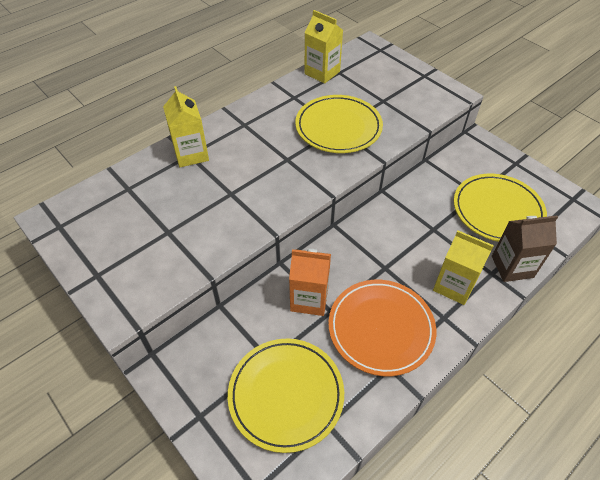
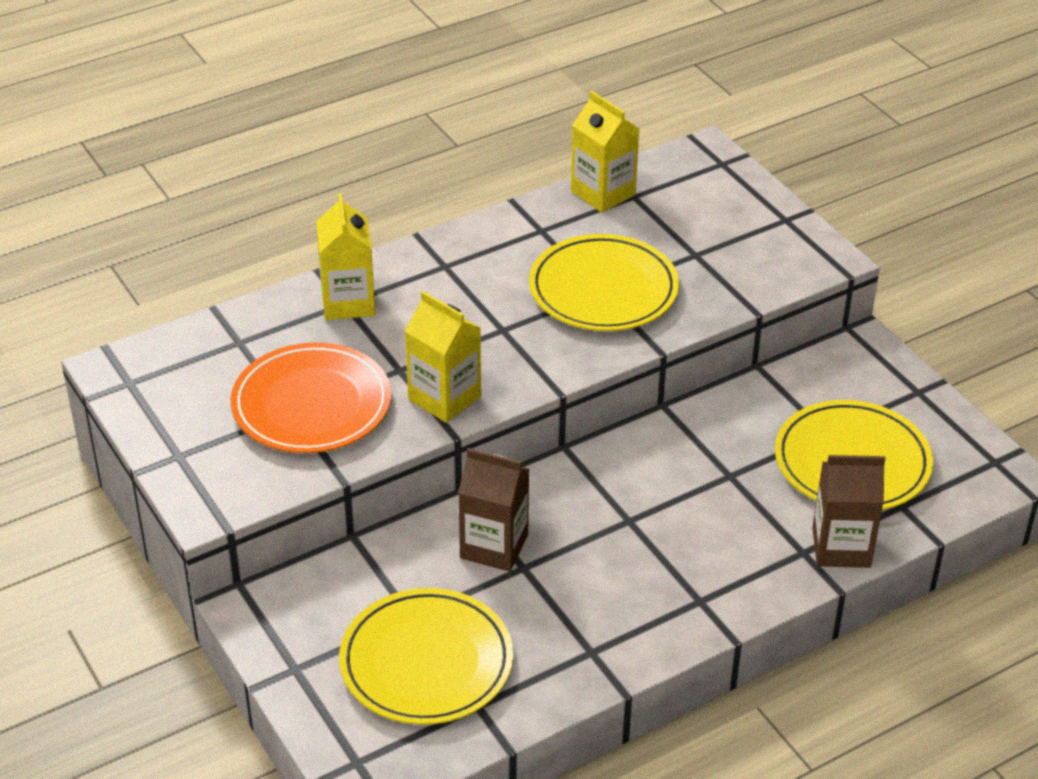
camera: 10 degrees right, 10 degrees down
(309, 299) = (494, 546): orange carton -> brown carton
(381, 328) = (595, 601): orange plate -> orange plate (311, 404)
(454, 285) = (733, 560): yellow carton -> yellow carton (444, 398)

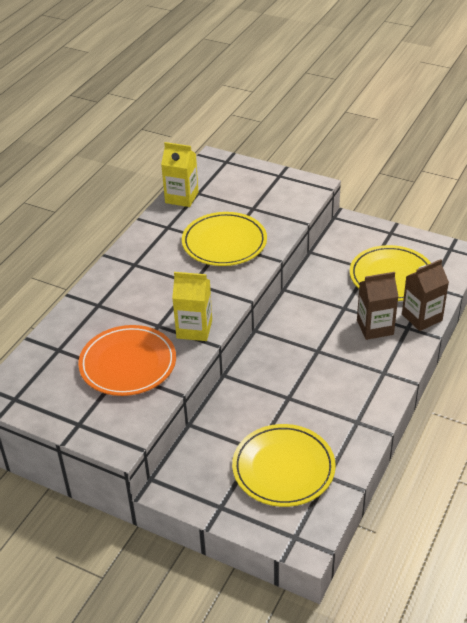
camera: 30 degrees left, 0 degrees up
(348, 302) = (99, 304): yellow carton -> none
(494, 546) = (265, 394): brown carton -> brown carton (375, 327)

